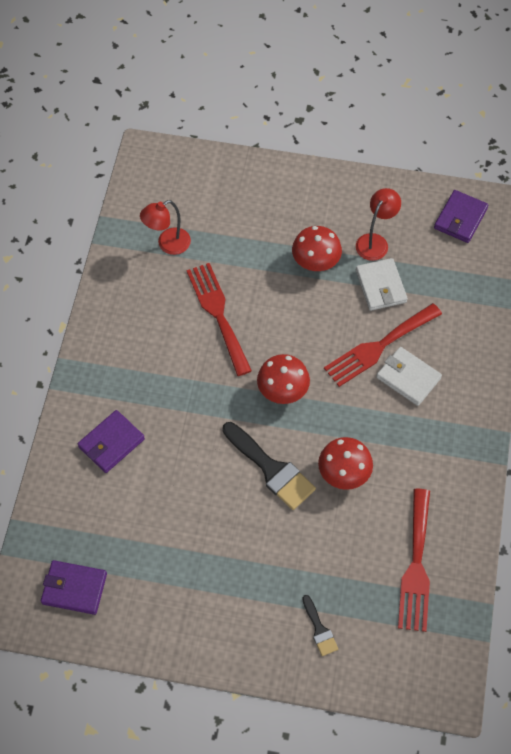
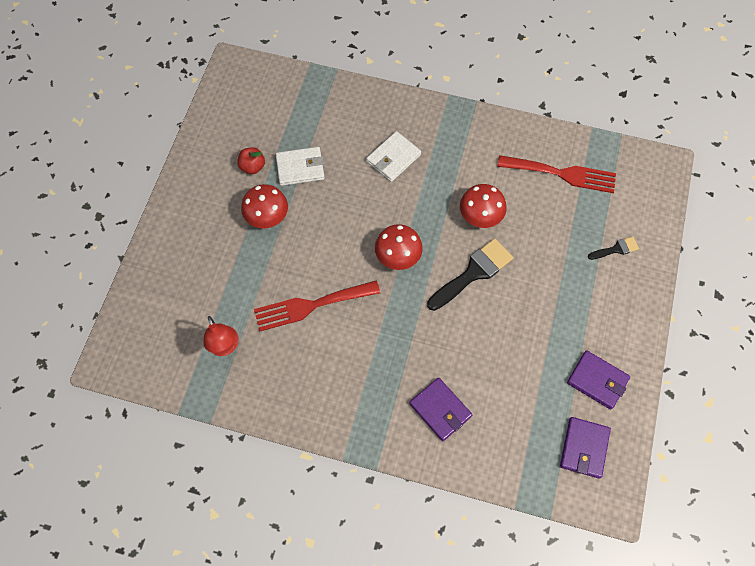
camera: 85 degrees left, 5 degrees up
(375, 241) = (252, 166): red lamp -> red apple
(379, 347) = (361, 176): red fork -> none
(460, 218) = (239, 98): purple wallet -> purple wallet (597, 380)

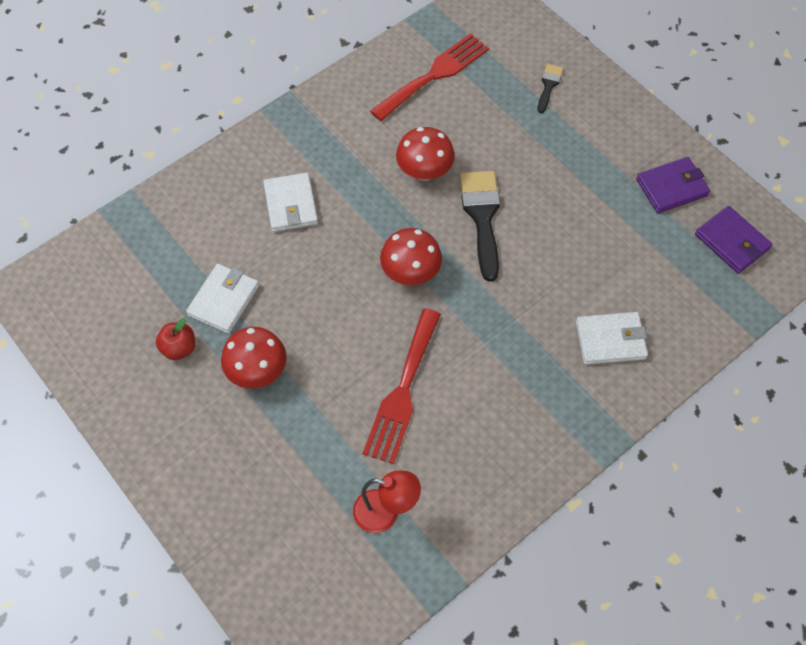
camera: 55 degrees left, 5 degrees down
(440, 410) = (610, 340): purple wallet -> white wallet

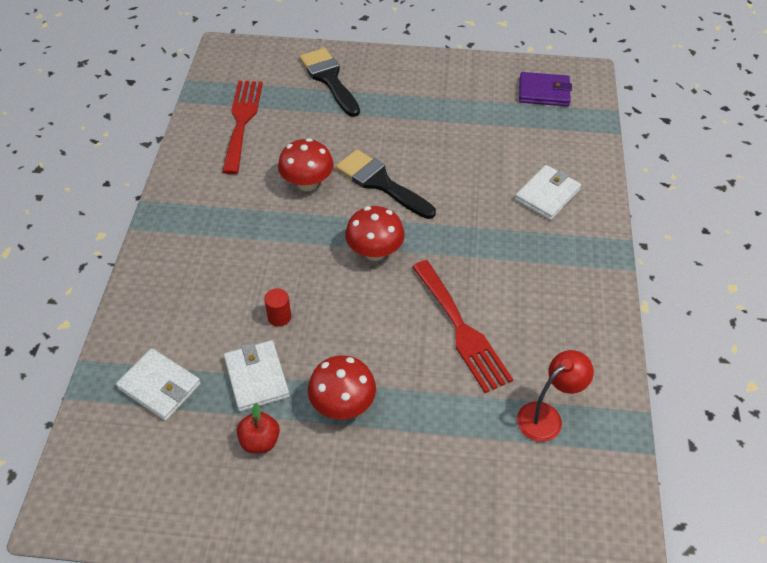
camera: 45 degrees left, 10 degrees down
(286, 267) = (279, 317): none -> red cylinder
(291, 205) = (232, 273): white wallet -> white wallet (160, 386)
(549, 85) = (329, 79): black brush -> black brush, size x1.92
(671, 187) = (474, 86): purple wallet -> none

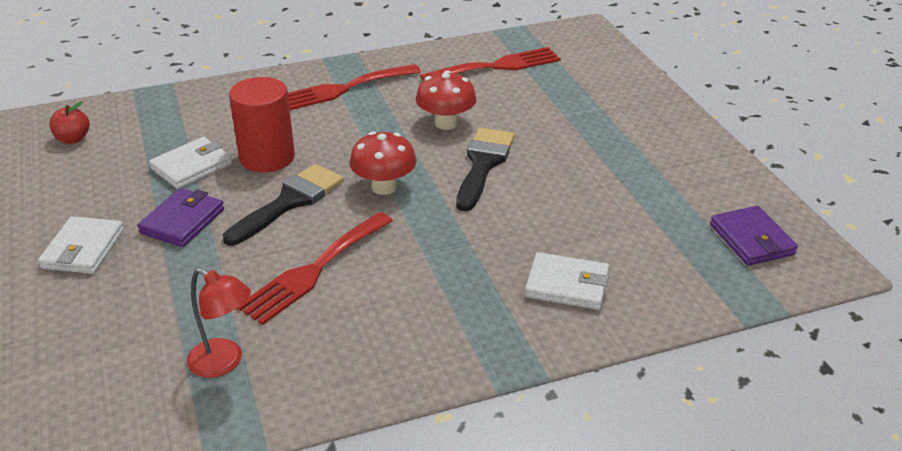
camera: 65 degrees right, 15 degrees down
(160, 386) = (161, 124): white wallet -> white wallet (83, 249)
(201, 231) = (342, 89): none -> red fork
(260, 441) = (124, 188): red apple -> red apple (73, 139)
(279, 317) = (267, 157): red cylinder -> red cylinder, size x2.28
(329, 79) = (606, 92): black brush -> black brush (289, 202)
(343, 404) = (182, 221): red mushroom -> purple wallet

